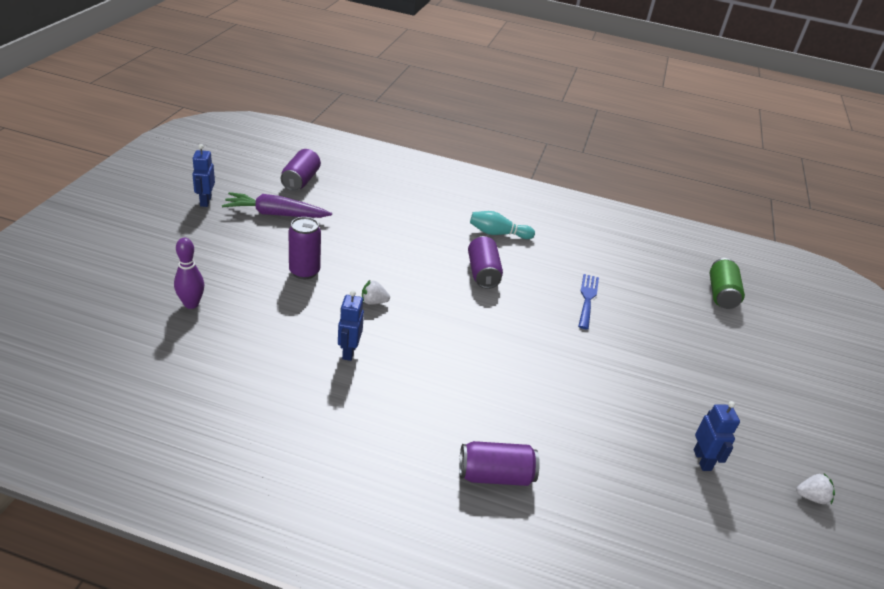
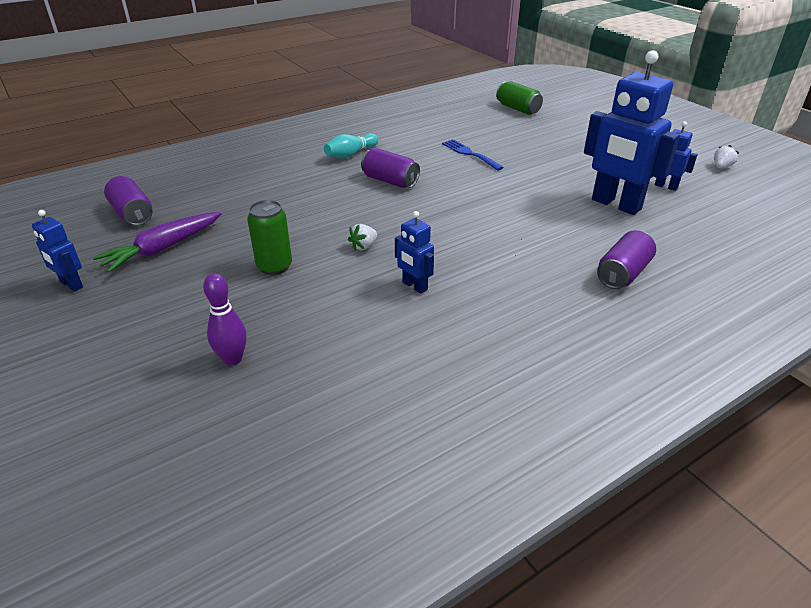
camera: 45 degrees left, 0 degrees up
(304, 272) = (274, 267): purple can -> green can
(615, 431) = (615, 204): none -> blue robot

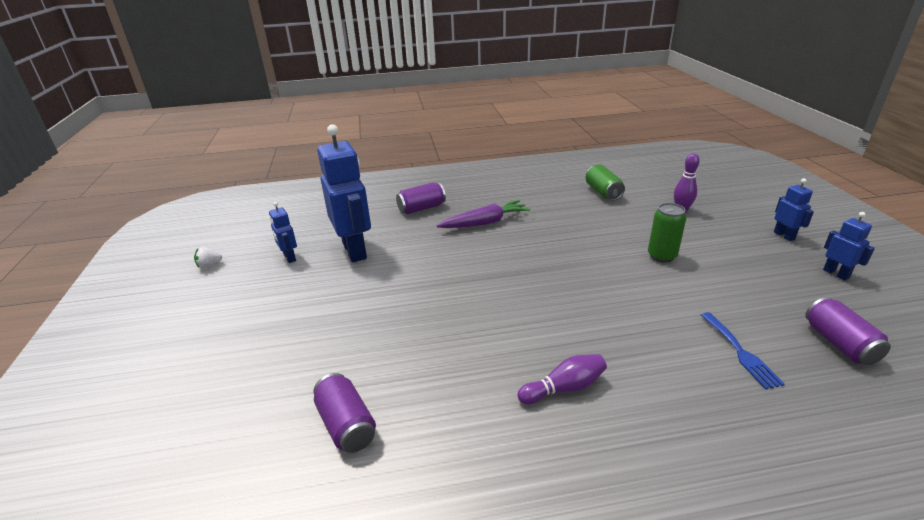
camera: 155 degrees left, 5 degrees down
(162, 249) = (772, 291): purple carrot -> purple carrot (485, 223)
(350, 154) = (564, 388): turquoise bowling pin -> purple bowling pin
(363, 246) = (586, 258): white strawberry -> none
(390, 181) = (532, 324): purple can -> purple can (346, 425)
(414, 286) = (559, 225): blue robot -> blue robot (784, 236)
(469, 154) = (412, 346): blue fork -> blue fork (740, 352)
(518, 109) = (236, 440): green can -> green can (603, 192)

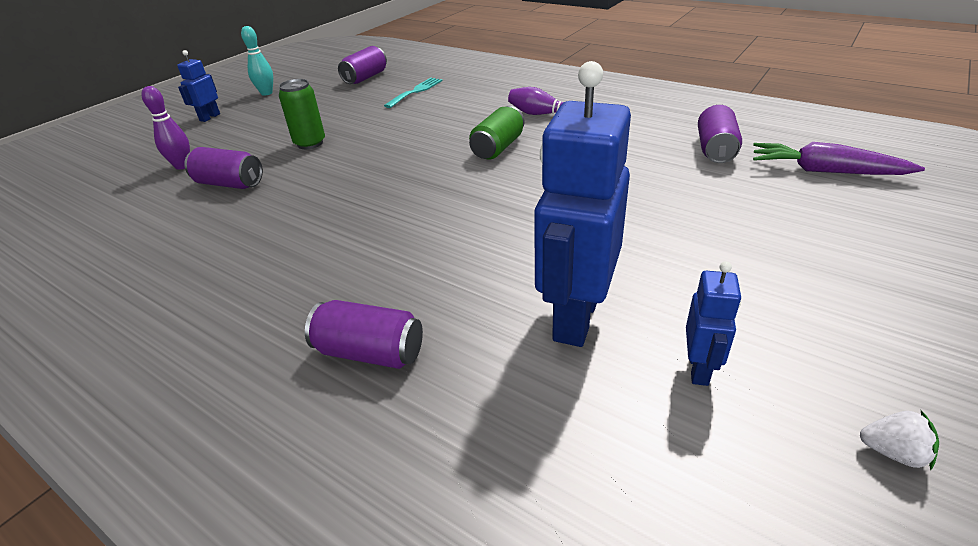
camera: 135 degrees left, 5 degrees up
(485, 223) = (350, 261): purple carrot -> purple carrot (825, 171)
(603, 192) = (156, 224): green can -> green can (497, 148)
(628, 217) = (229, 183): none -> purple can
(740, 352) = (416, 91): blue fork -> turquoise fork
(836, 274) = (266, 93): blue robot -> turquoise bowling pin

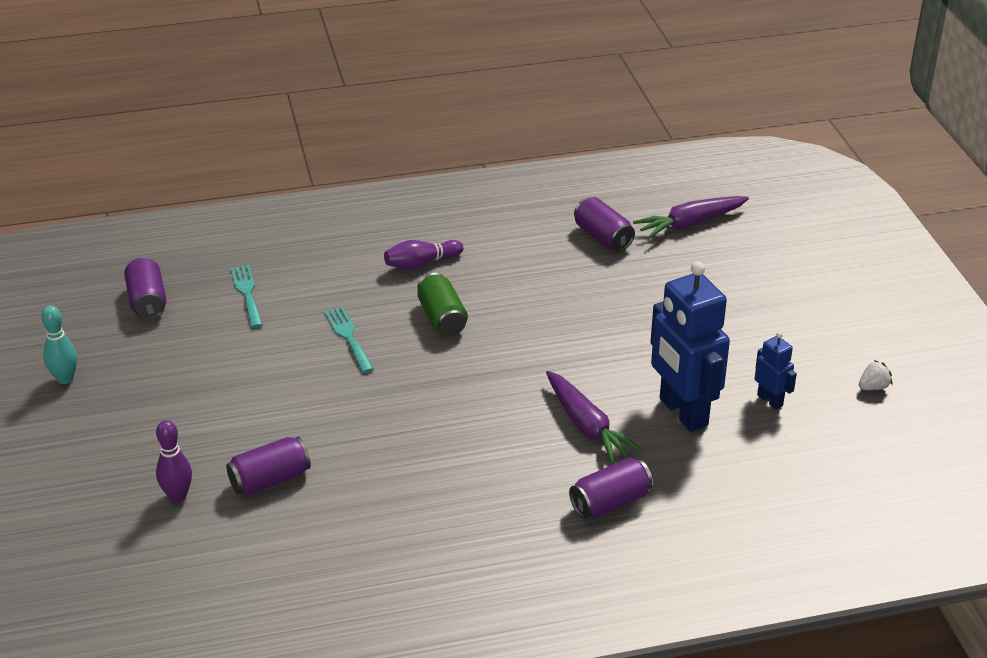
camera: 50 degrees left, 0 degrees up
(209, 117) = (68, 440): blue robot -> none
(310, 143) = (259, 404): green can -> none
(423, 133) = (348, 337): none -> turquoise fork
(468, 274) = (587, 426): none -> purple carrot

